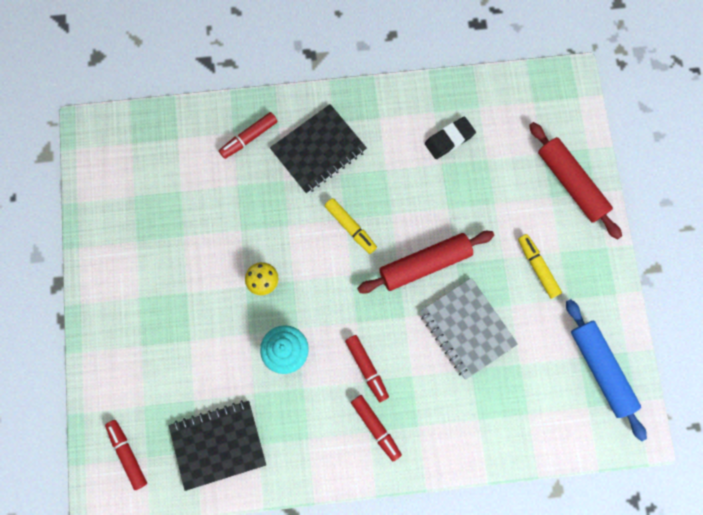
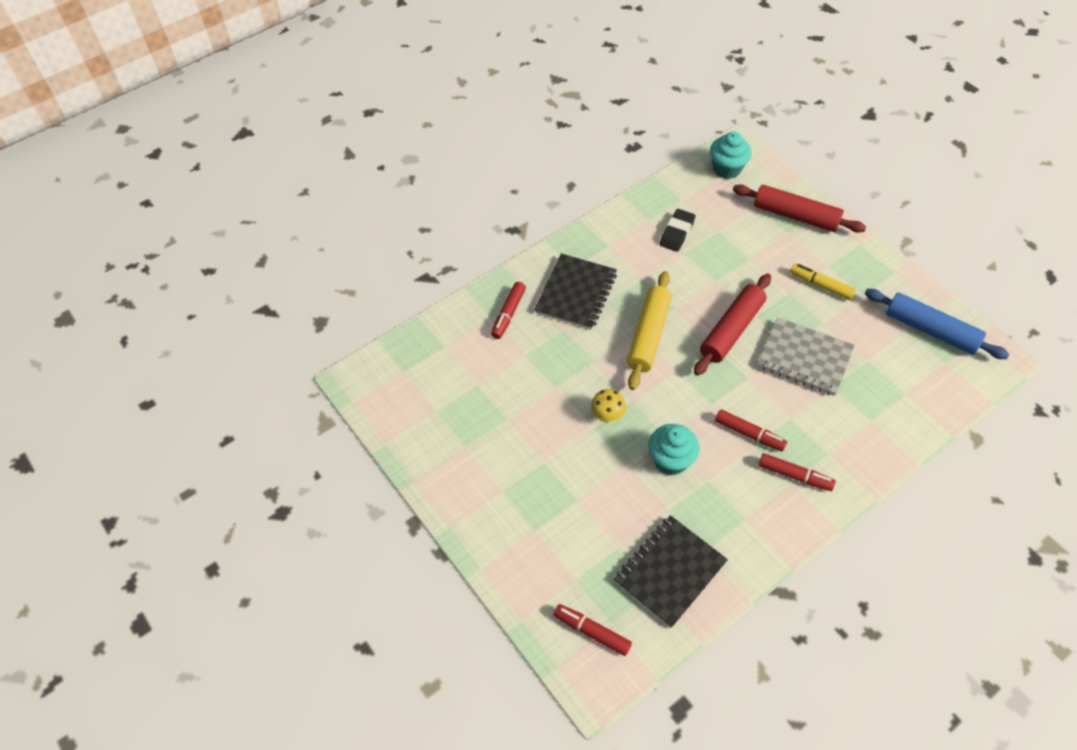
camera: 30 degrees left, 20 degrees down
(350, 227) = (648, 335): yellow marker -> yellow rolling pin
(546, 97) = (726, 169): none -> turquoise cupcake

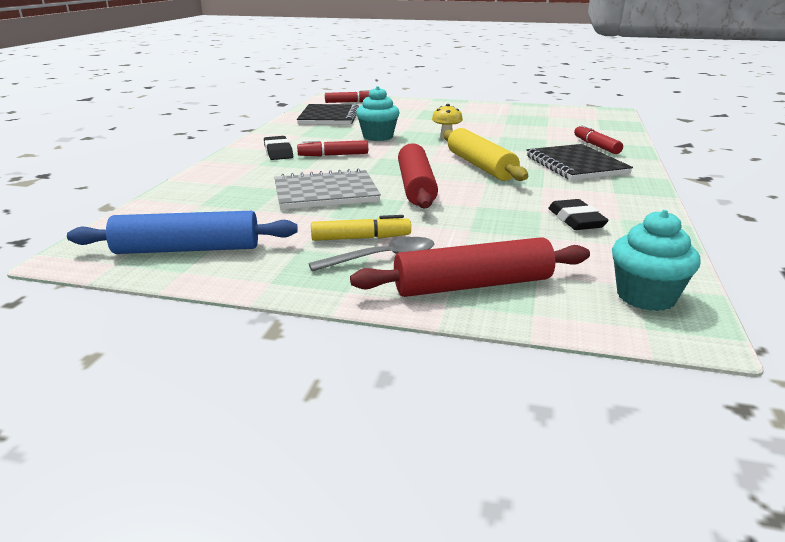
camera: 140 degrees right, 30 degrees down
(794, 476) = (278, 152): red marker -> black eraser
(823, 260) = (382, 258): none -> grey spoon

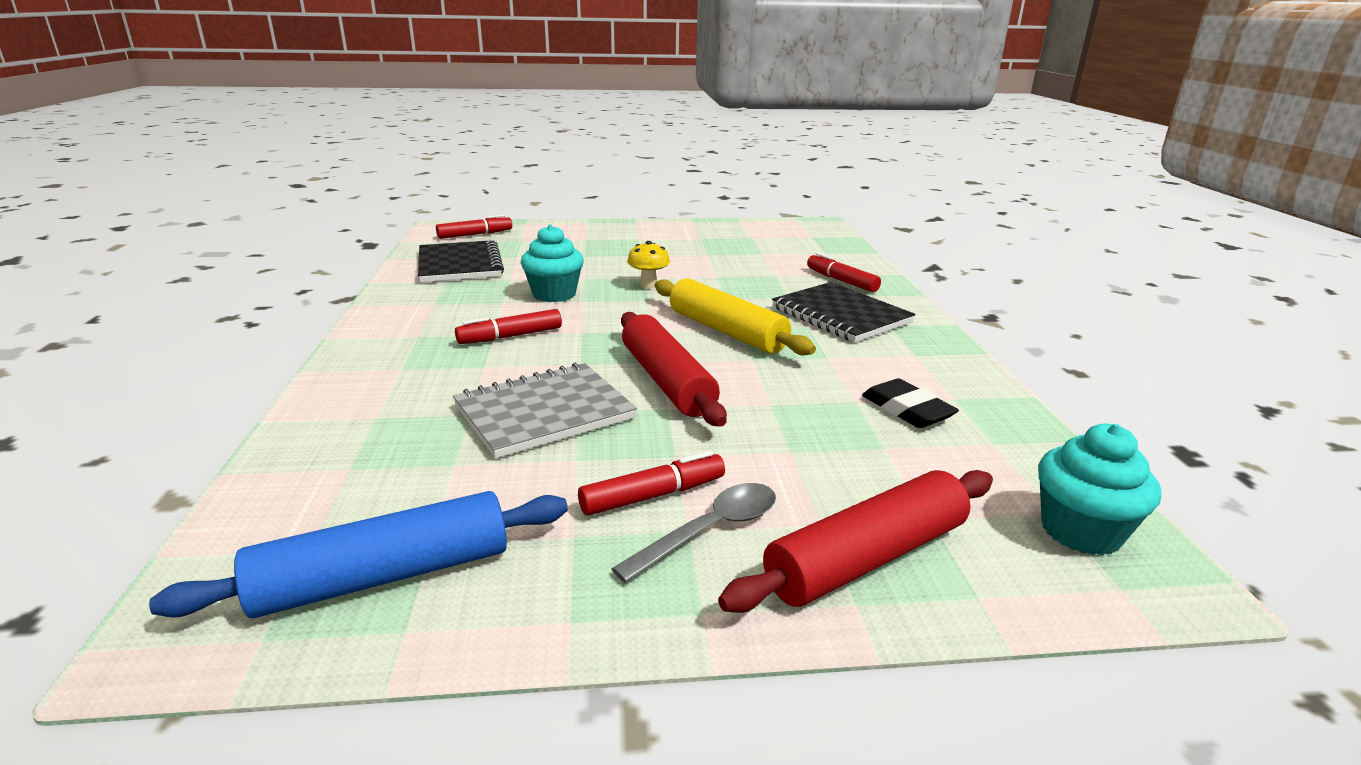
camera: 20 degrees left, 0 degrees up
(278, 152) = (421, 340): black eraser -> none
(361, 238) = (653, 495): yellow marker -> red marker

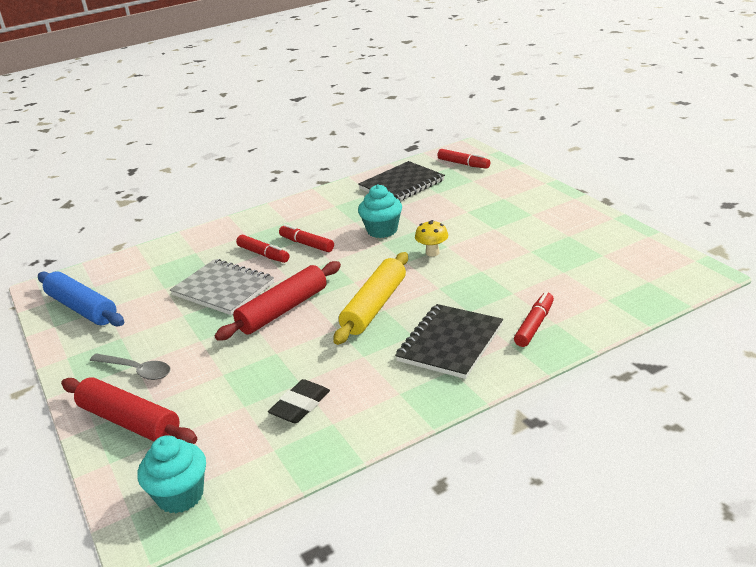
camera: 70 degrees right, 5 degrees up
(653, 495) = (159, 346): red marker -> red marker (263, 254)

